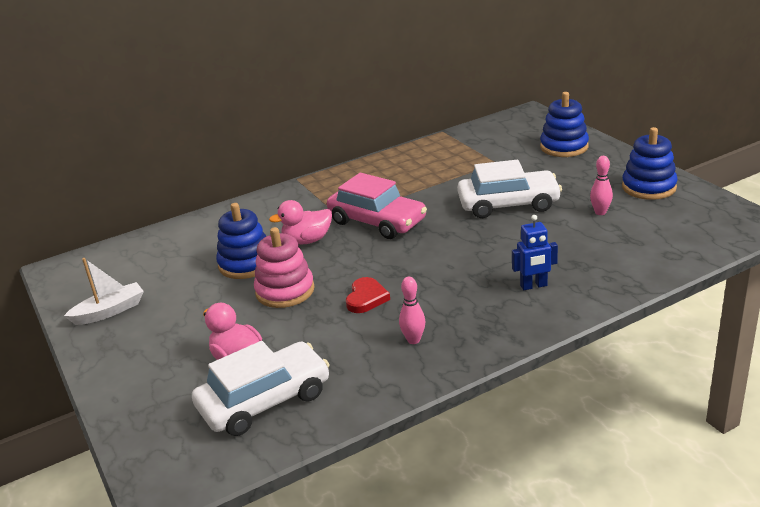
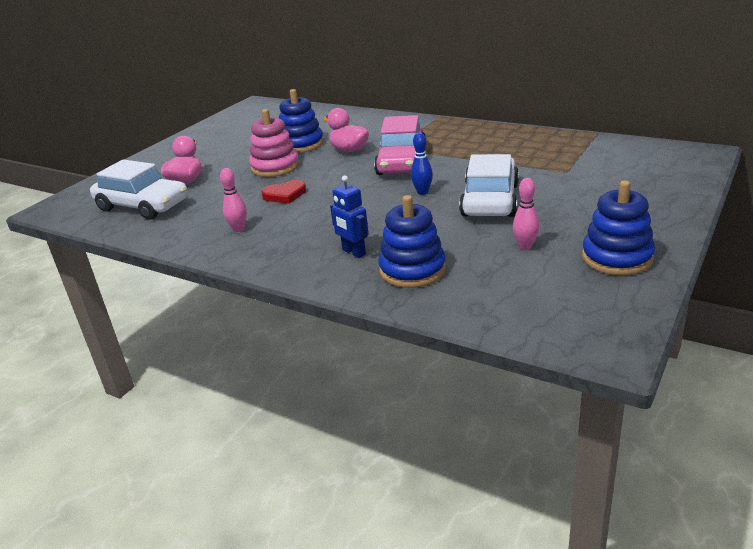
camera: 60 degrees right, 0 degrees up
(109, 311) = (218, 132): white boat -> none
(456, 228) = (422, 192): none -> blue bowling pin
(508, 204) = (490, 200): white car -> white car turned 135 degrees counterclockwise
(564, 147) = (648, 190): blue stacking toy -> blue stacking toy (412, 270)

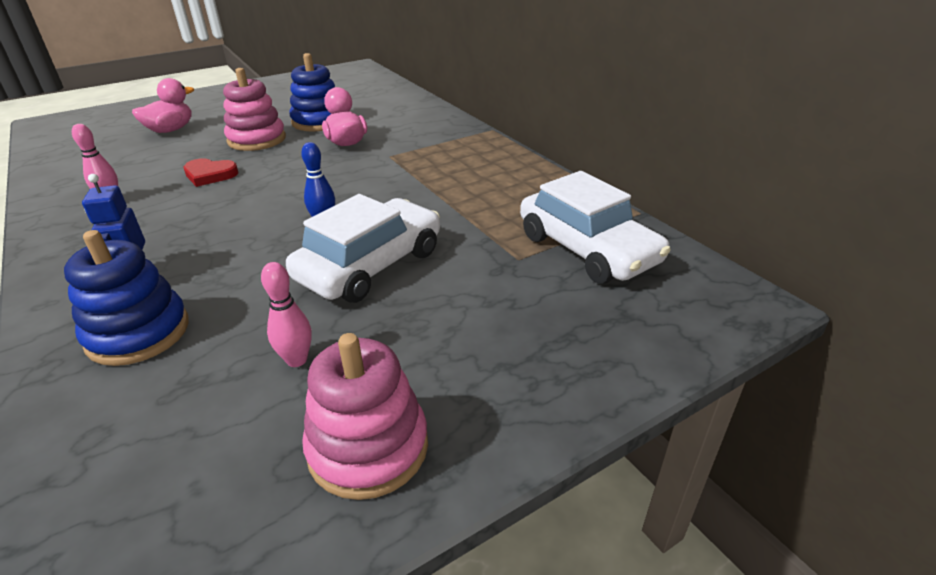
camera: 25 degrees right, 5 degrees up
(143, 206) = (100, 143): white car -> white car (587, 249)
(402, 162) = (368, 174): pink car -> none
(617, 258) = (368, 447): blue stacking toy -> pink stacking toy

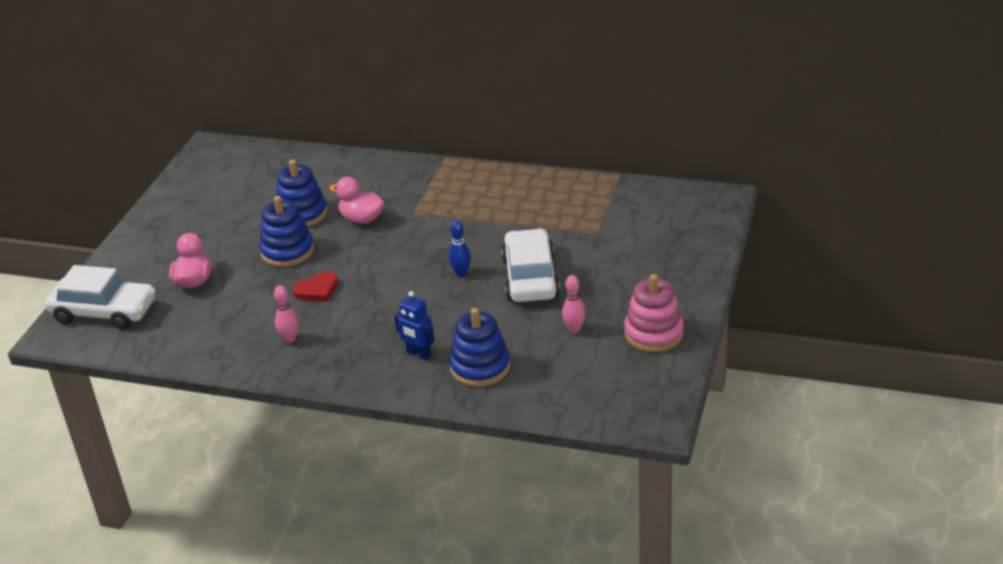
camera: 40 degrees left, 0 degrees up
(257, 139) = (287, 251): pink stacking toy -> blue stacking toy
(587, 249) = (622, 210): white car -> white car (104, 312)

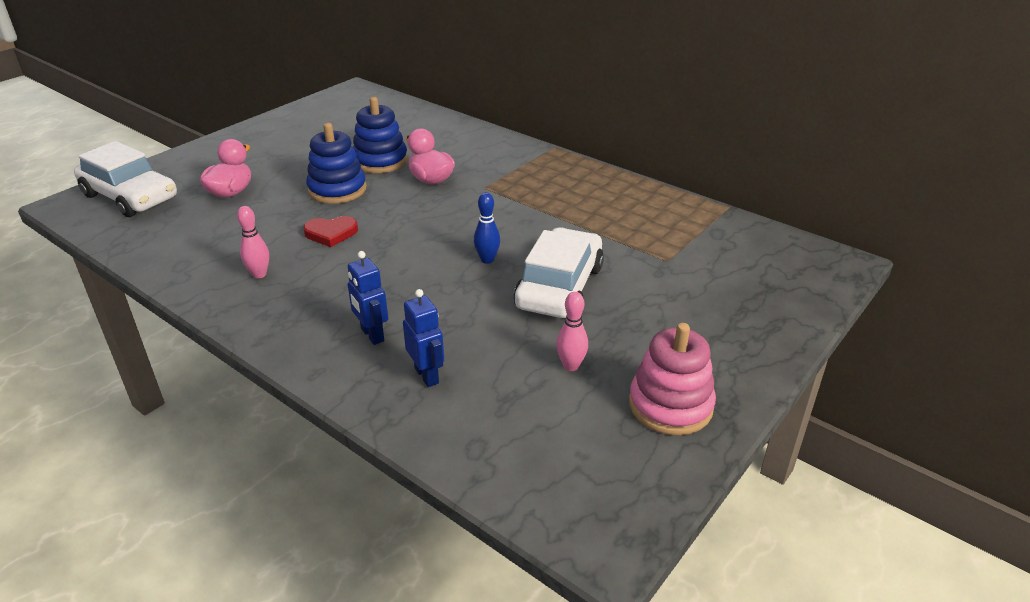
camera: 20 degrees right, 0 degrees up
(480, 367) = (427, 375): blue stacking toy -> blue robot

